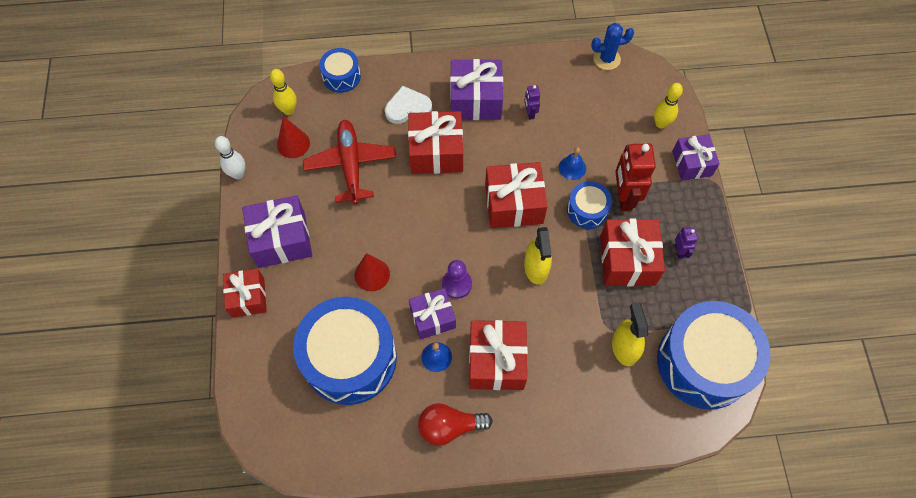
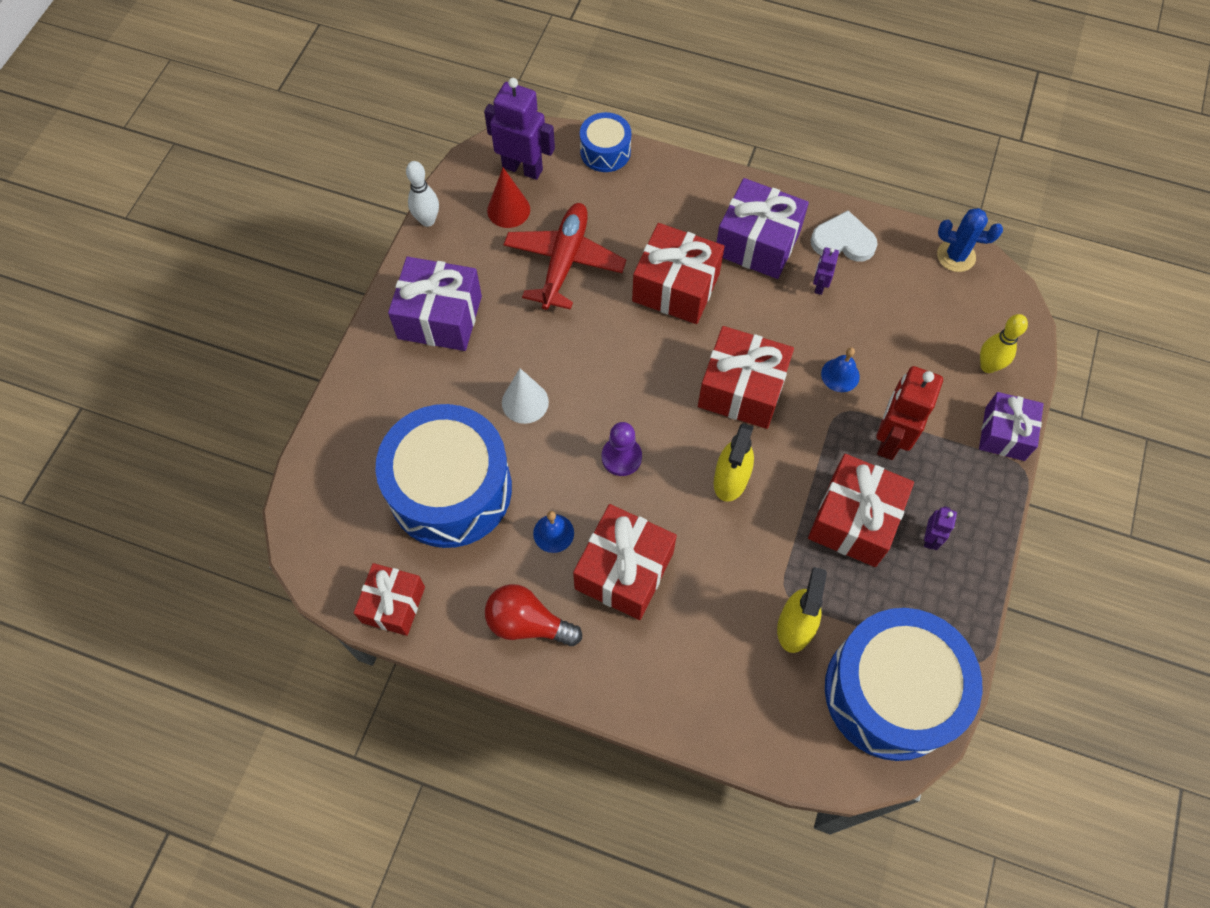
camera: 25 degrees right, 0 degrees up
(248, 297) = (369, 368): red gift -> red gift (393, 604)
(289, 110) = (522, 168): yellow bowling pin -> purple robot
(372, 274) = (525, 402): red cone -> white cone
(408, 107) = (667, 220): white heart -> white heart (843, 241)
(432, 318) = (572, 485): purple gift -> none
(587, 210) = (833, 435): blue drum -> none

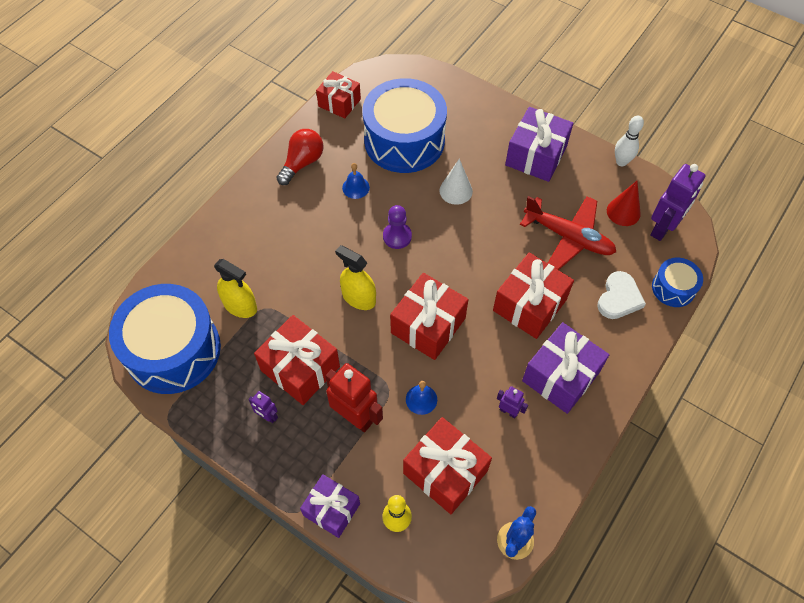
camera: 105 degrees right, 5 degrees down
(624, 570) = (316, 219): red gift -> red gift (445, 472)
(843, 241) = (550, 446): white heart -> white heart (619, 298)

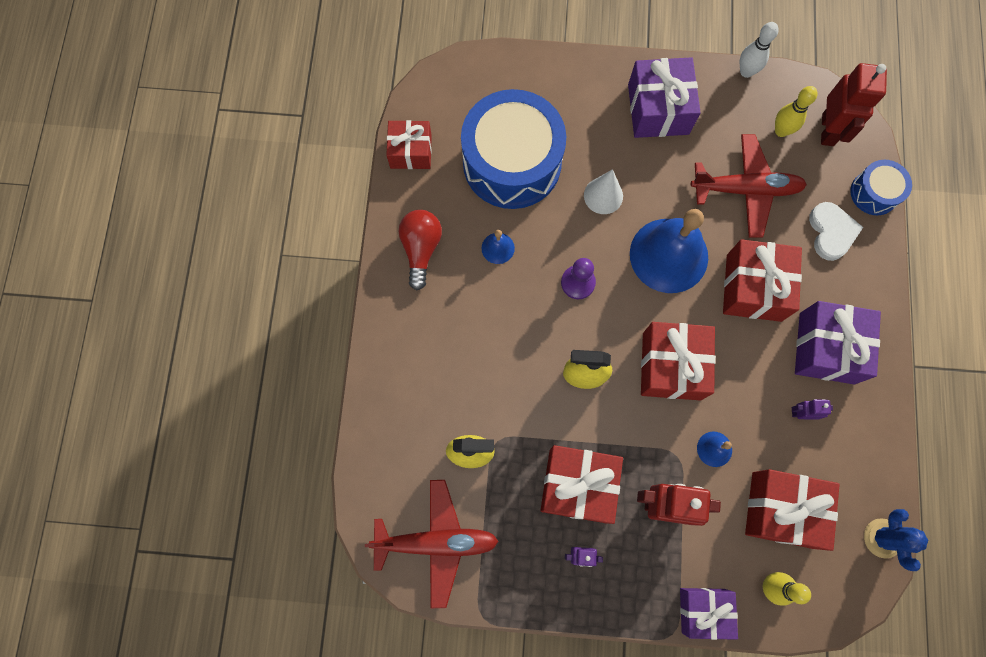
camera: 30 degrees left, 15 degrees up
(173, 350) = (436, 542): blue drum -> red plane
(478, 251) = (669, 255): none -> blue bell
(623, 212) = (781, 131): red cone -> yellow bowling pin
(663, 228) = (828, 130): purple robot -> red robot

